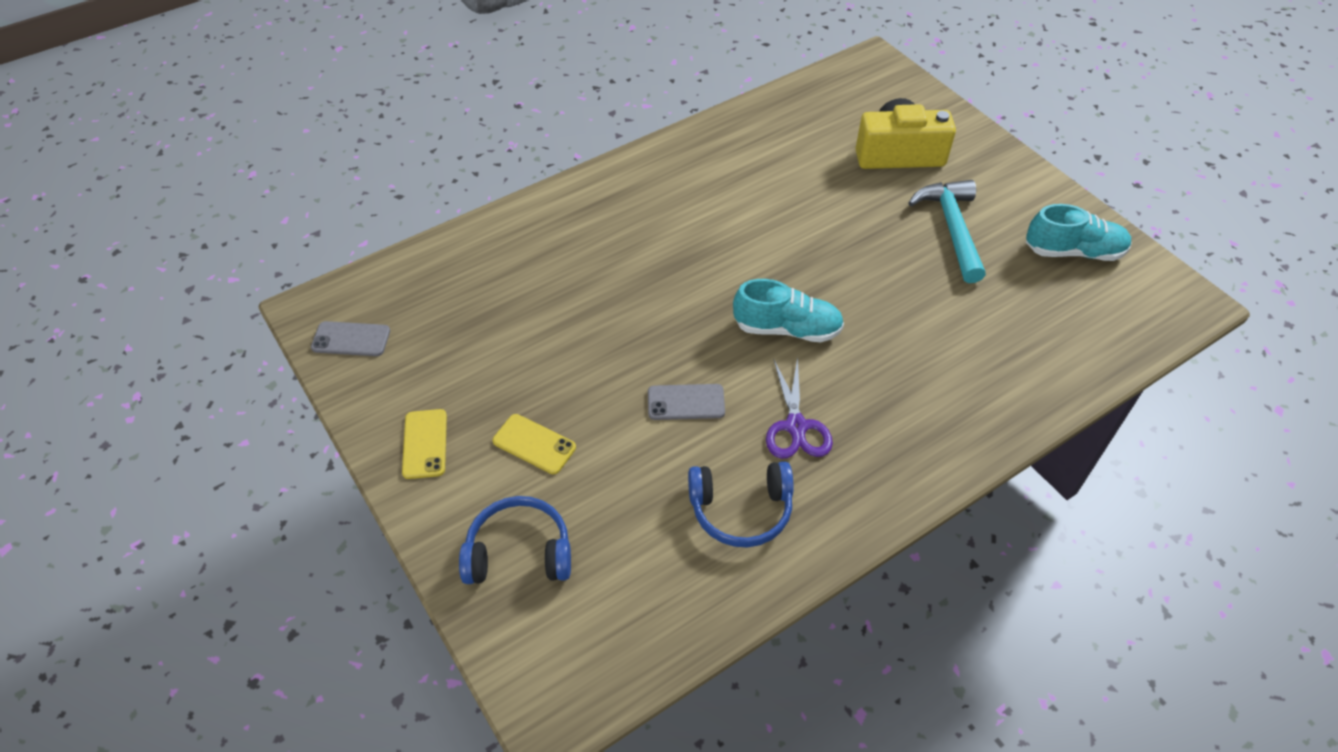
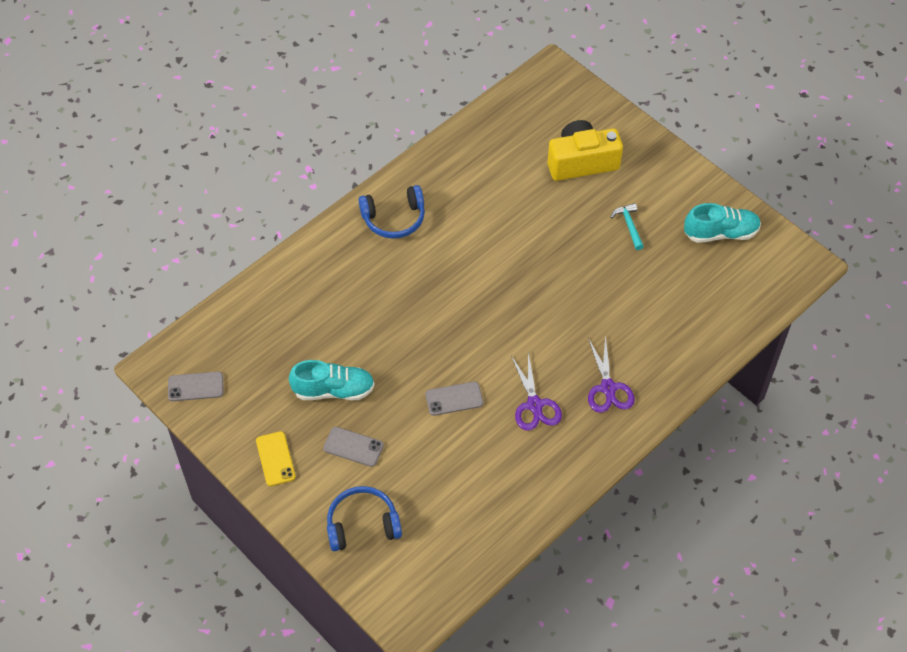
camera: 10 degrees left, 5 degrees up
(534, 444) = (353, 447): yellow phone -> grey phone
(741, 510) = (506, 471): blue headphones -> blue headphones (394, 218)
(787, 329) = (517, 329): turquoise shoe -> turquoise shoe (333, 390)
(903, 419) = (608, 388): none -> purple scissors
(952, 228) = (629, 225): turquoise hammer -> turquoise hammer, size x0.54

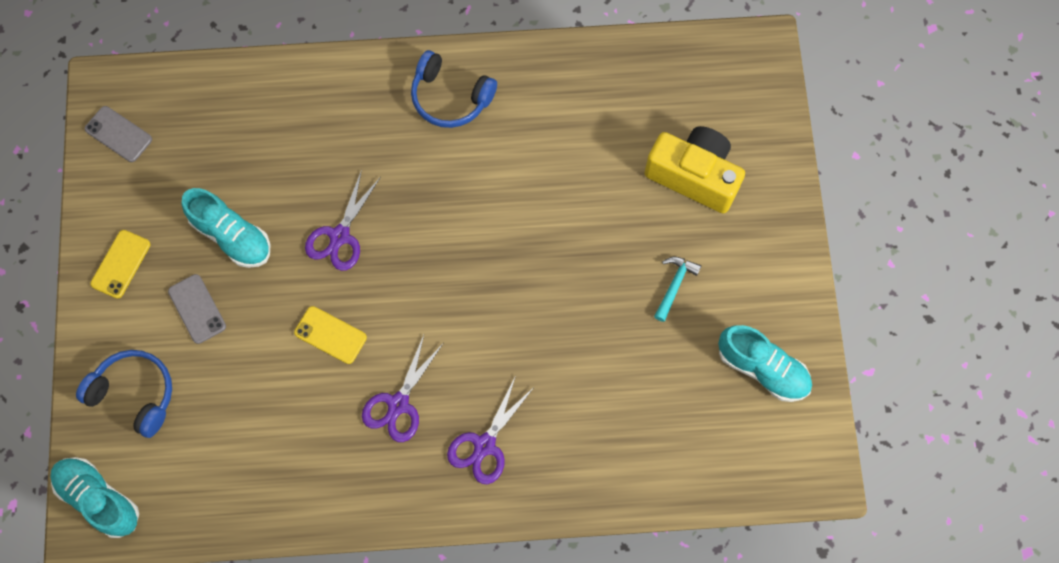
camera: 40 degrees right, 15 degrees up
(401, 601) = (99, 498): none -> turquoise shoe
(403, 341) = (339, 236): none -> purple scissors
(454, 399) = (330, 335): grey phone -> yellow phone

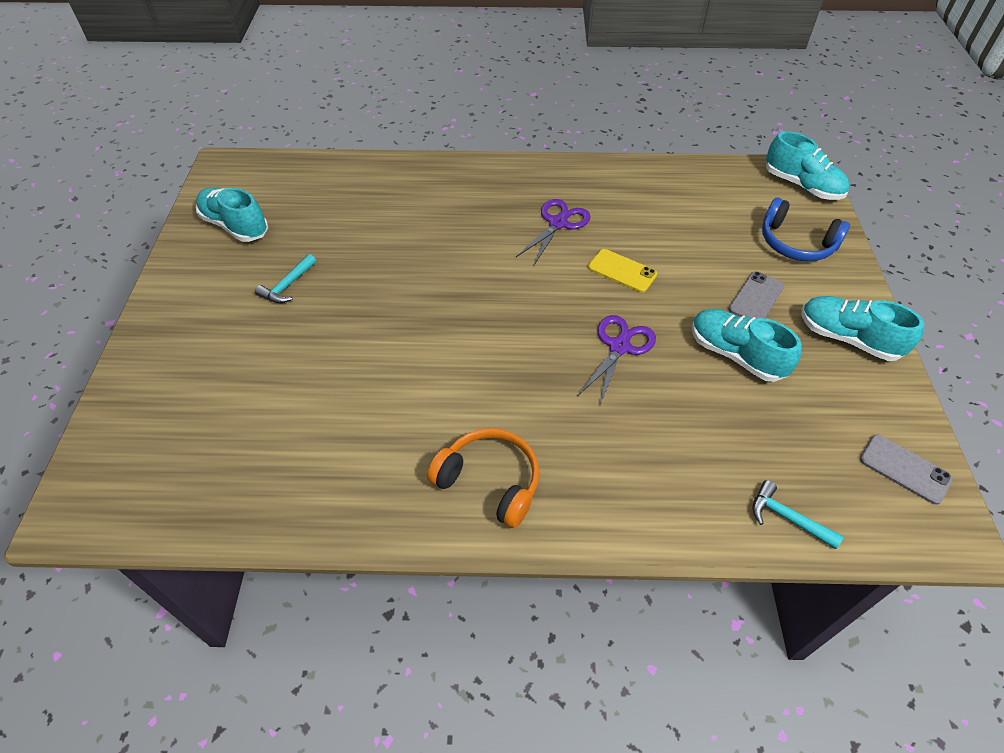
camera: 175 degrees left, 20 degrees down
(121, 264) = (847, 338): yellow phone -> turquoise shoe
(197, 309) = (756, 298): grey phone -> grey phone turned 60 degrees clockwise
(223, 87) = (787, 517): none -> turquoise hammer
(450, 97) = (489, 481): blue headphones -> orange headphones
(484, 445) = (486, 196): purple scissors -> none
(694, 176) = (227, 375): yellow camera -> none

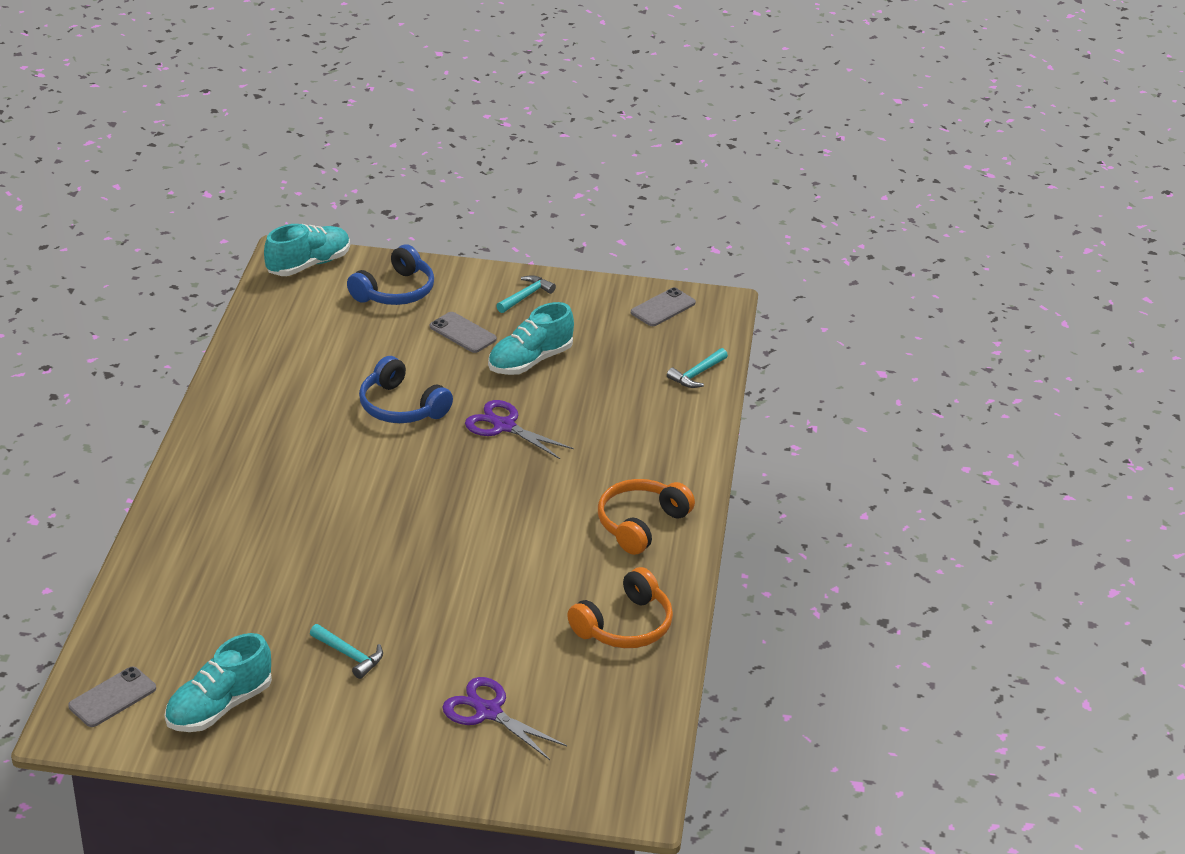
camera: 85 degrees left, 15 degrees down
(250, 176) = (112, 697): none -> grey phone
(325, 481) = (624, 625): none -> orange headphones
(558, 223) = (310, 438): purple scissors -> purple scissors (488, 712)
(622, 271) = (401, 407): yellow phone -> blue headphones
(847, 338) = (526, 296): turquoise shoe -> turquoise hammer

